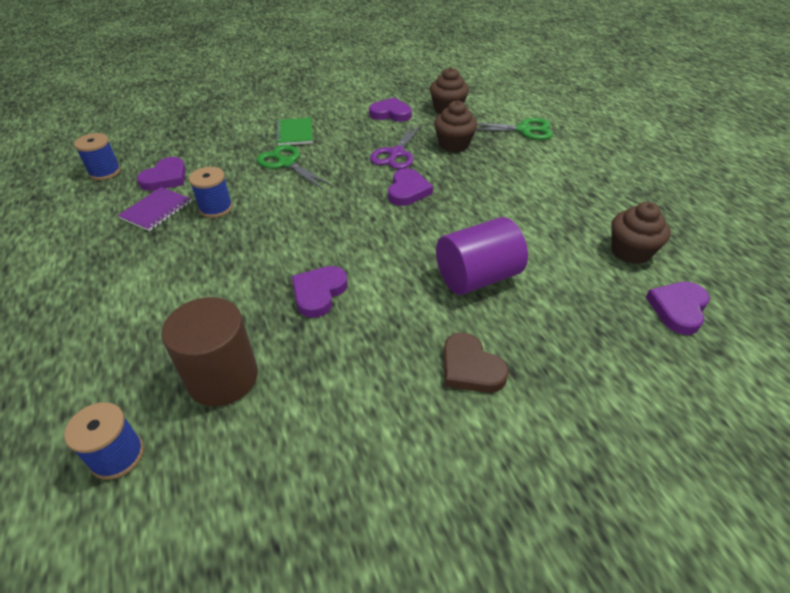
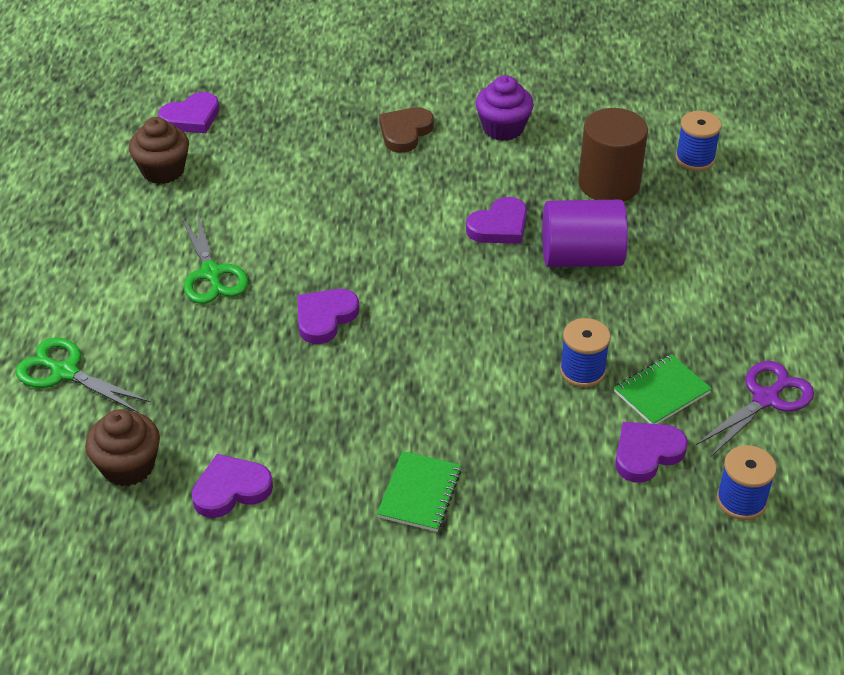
camera: 155 degrees left, 0 degrees up
(156, 210) = (661, 392): purple notebook -> green notebook
(286, 163) = (460, 424): green scissors -> green scissors (211, 273)
(369, 416) = (503, 128): none -> purple cupcake
(390, 113) = (231, 489): purple heart -> purple heart turned 120 degrees clockwise
(396, 153) = (291, 389): purple scissors -> purple scissors (766, 399)
(453, 144) = (195, 378): brown cupcake -> none
(470, 368) = (405, 132): brown heart -> brown heart turned 135 degrees counterclockwise
(477, 277) = (336, 194): purple cylinder -> purple cylinder (581, 257)

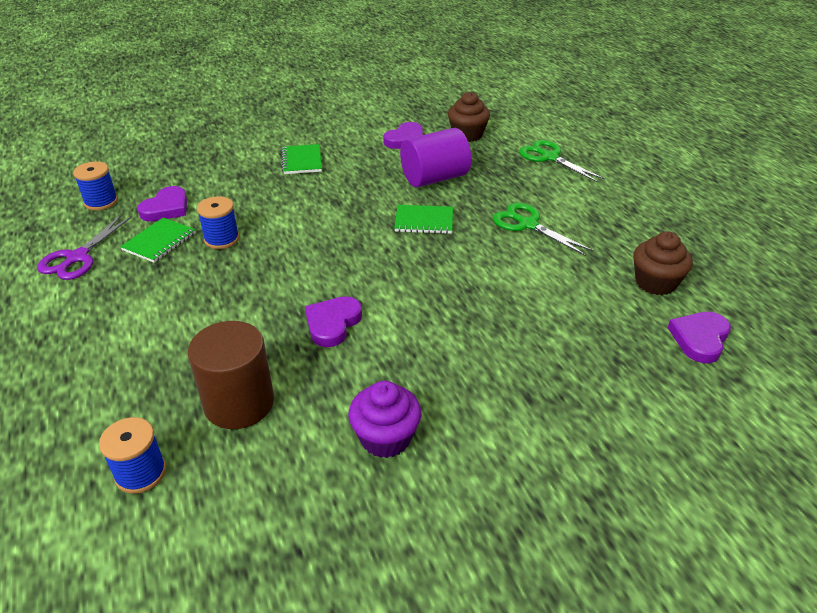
camera: 155 degrees right, 5 degrees down
(65, 372) = (549, 157): green scissors -> green scissors turned 135 degrees counterclockwise
(325, 318) = (424, 221): purple heart -> green notebook
(405, 132) = (486, 394): brown heart -> none
(581, 257) = (246, 318): purple cylinder -> purple cylinder (434, 178)

